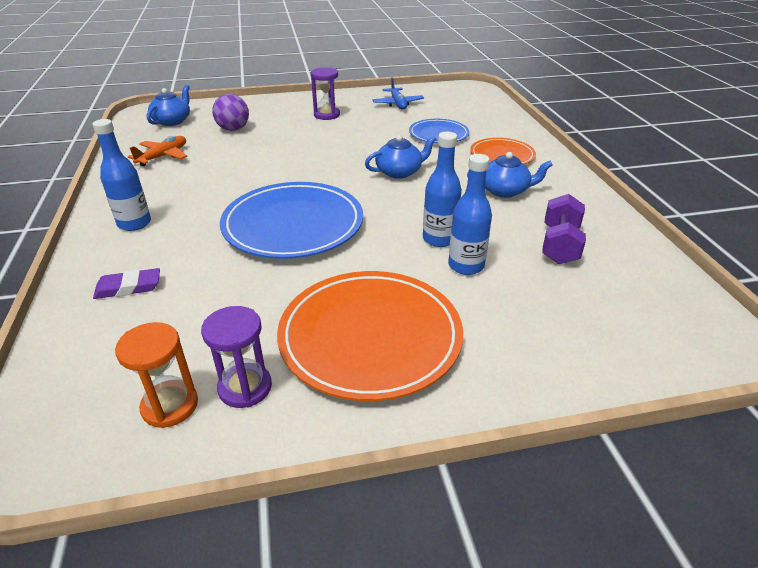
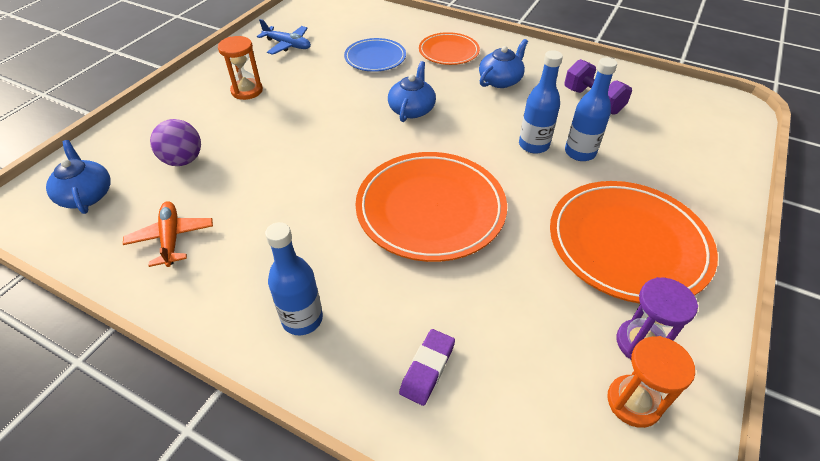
camera: 50 degrees left, 10 degrees up
(293, 225) = (430, 209): blue plate -> orange plate
(327, 115) = (247, 91): purple hourglass -> orange hourglass

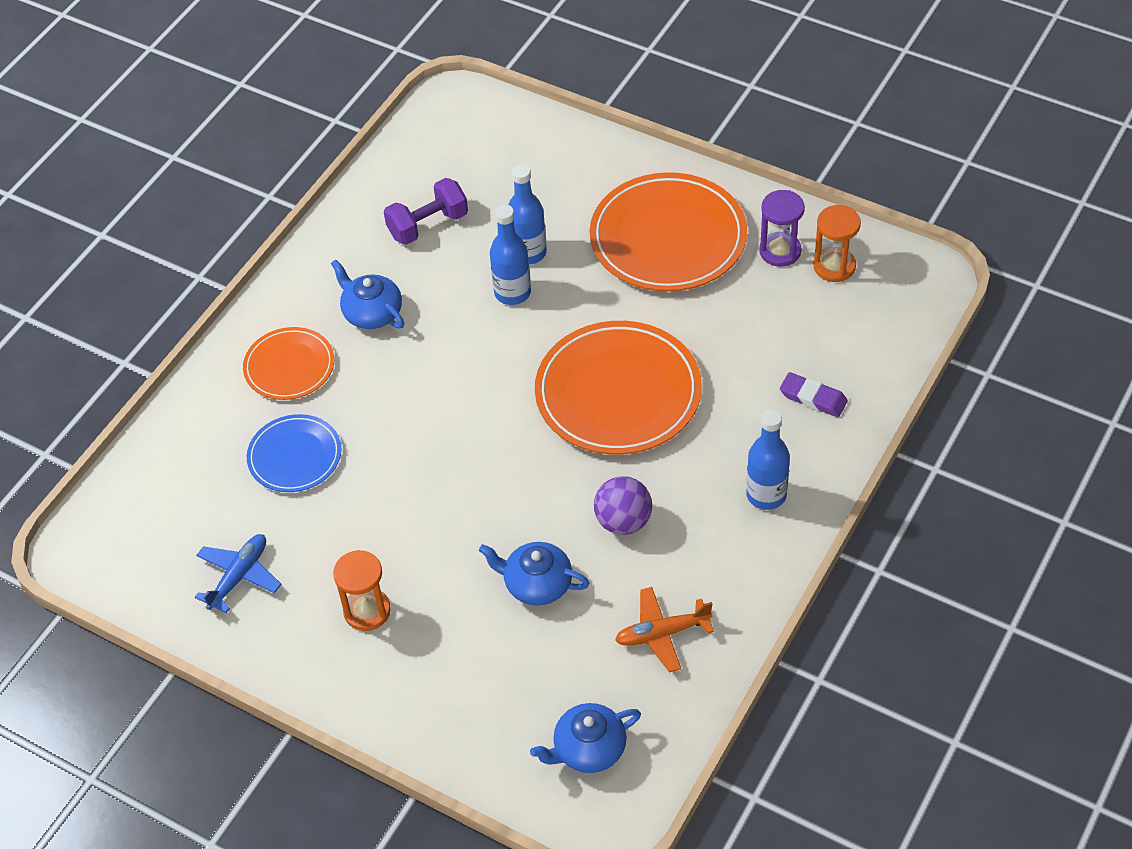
camera: 85 degrees left, 5 degrees up
(183, 160) = (524, 655): purple ball -> purple ball (623, 521)
(412, 109) = (430, 410): blue teapot -> blue teapot (536, 584)

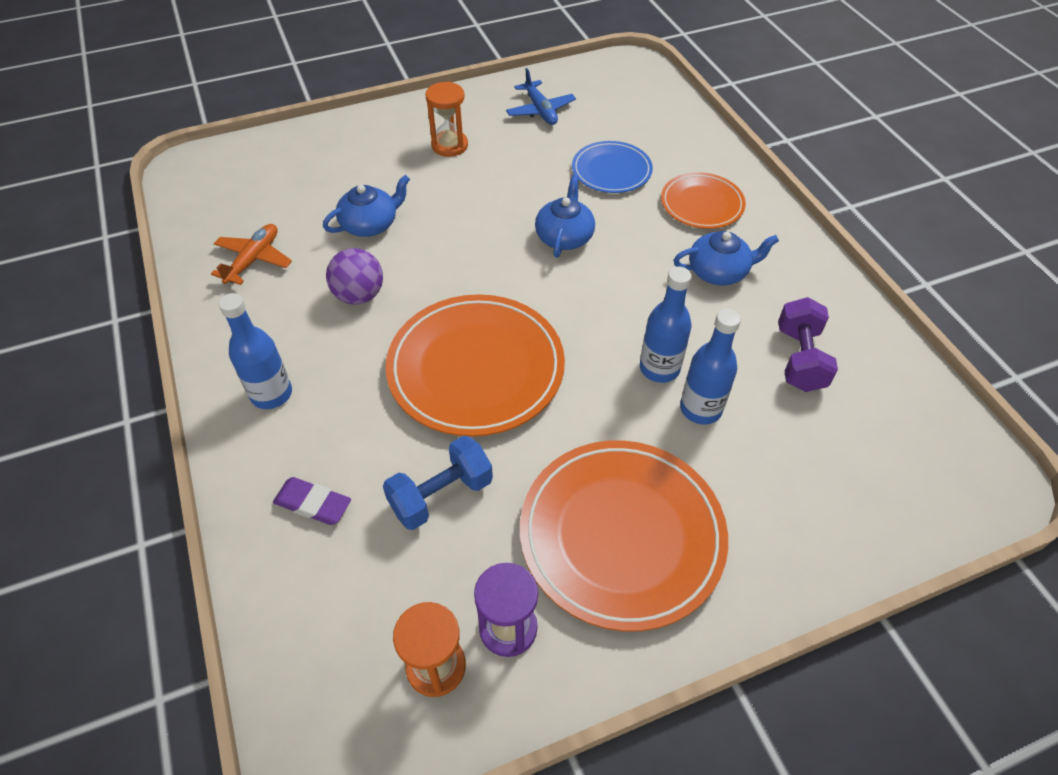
camera: 125 degrees right, 0 degrees up
(588, 749) = (235, 183): blue teapot -> blue teapot (564, 236)
(735, 339) = (441, 495): none -> blue dumbbell
(813, 398) = (313, 504): purple eraser -> purple eraser turned 45 degrees clockwise

